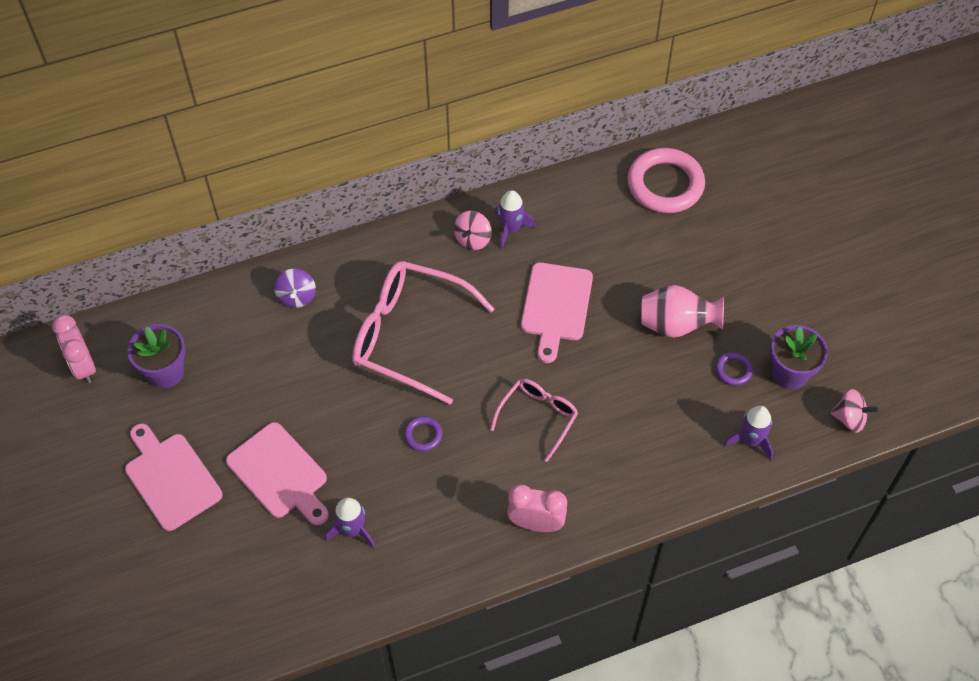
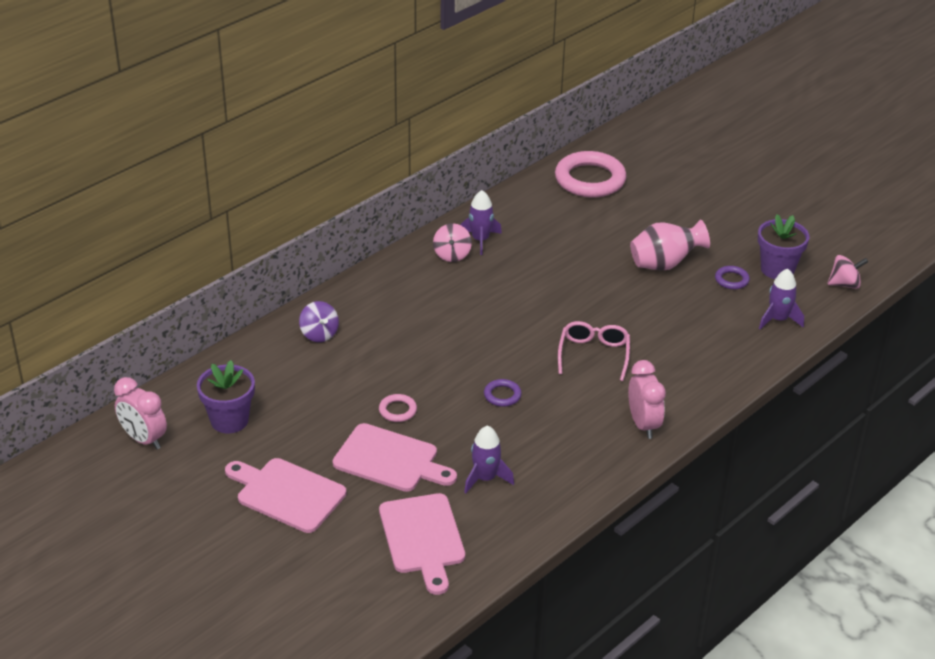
camera: 25 degrees left, 20 degrees down
(318, 417) = (397, 410): none -> pink ring
(408, 335) = (441, 332): pink glasses -> none
(536, 523) = (643, 425): pink clock -> pink clock turned 90 degrees clockwise
(556, 306) = (556, 279): pink cutting board -> pink cutting board (423, 538)

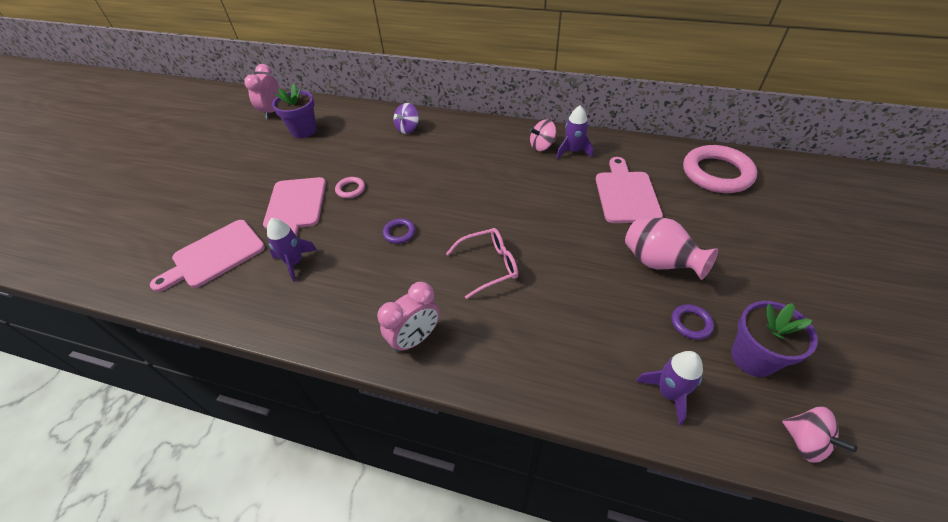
camera: 65 degrees right, 10 degrees up
(287, 494) = (243, 178): pink cutting board -> pink cutting board (626, 194)

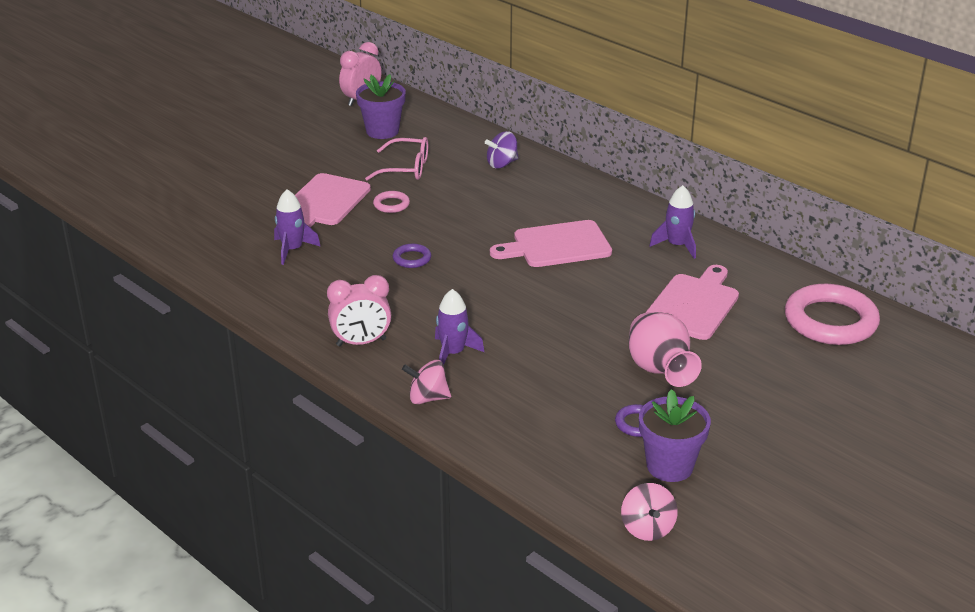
camera: 25 degrees right, 15 degrees down
(215, 255) = (222, 220): pink cutting board -> pink cutting board (557, 245)
(489, 265) = (479, 314): pink glasses -> pink glasses (406, 168)
(542, 146) = (645, 229): pink spinning top -> pink spinning top (427, 398)
(668, 393) = (557, 457): purple rocket -> purple rocket (453, 353)

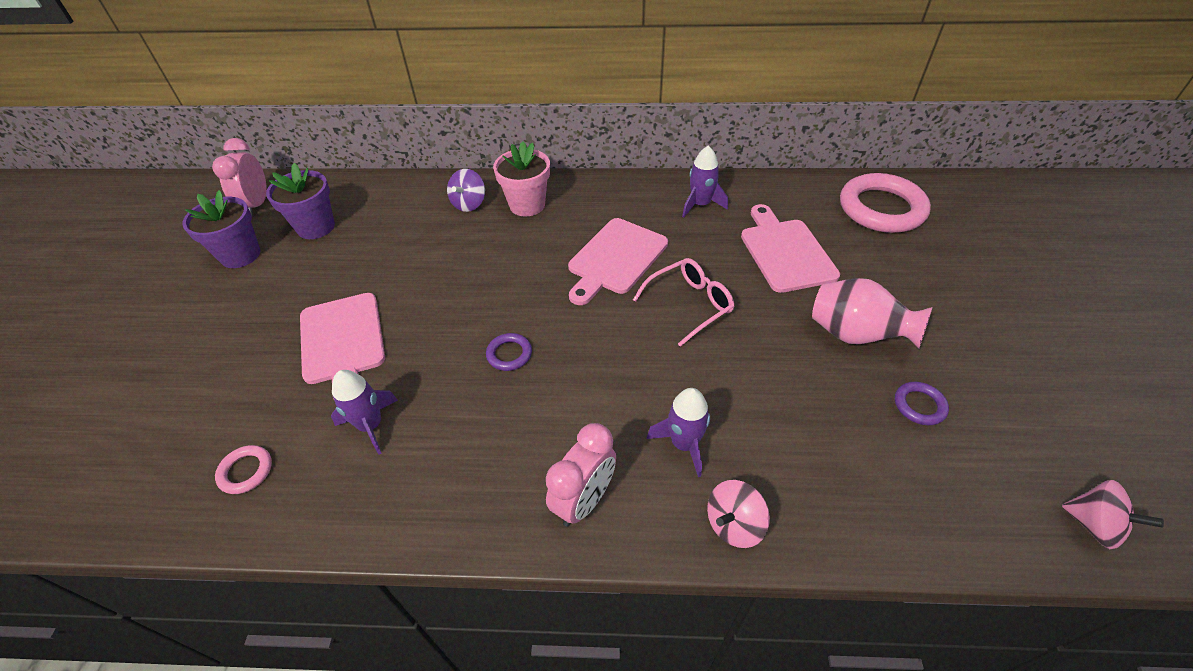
camera: 40 degrees left, 15 degrees up
(391, 204) = (417, 303): pink ring -> pink ring (246, 471)
(406, 168) = (386, 254): pink glasses -> pink glasses (690, 304)
(542, 184) = (527, 205): none -> pink flower pot
(670, 466) = (1002, 434): purple flower pot -> purple flower pot (240, 255)

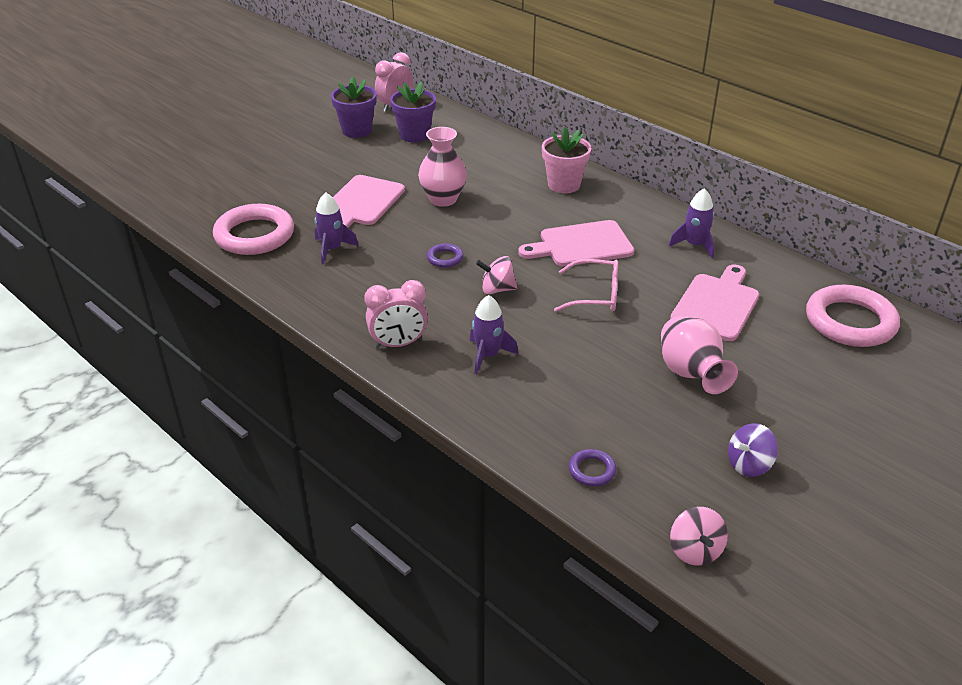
camera: 40 degrees right, 10 degrees down
(246, 471) = (254, 235): pink ring -> pink ring, size x2.24
(429, 285) = (443, 199): none -> pink vase
(469, 204) = (525, 166): purple spinning top -> purple spinning top (749, 465)
(734, 524) = (464, 403): pink spinning top -> pink spinning top (497, 289)
(919, 405) = (674, 431): purple ring -> purple ring (592, 470)

